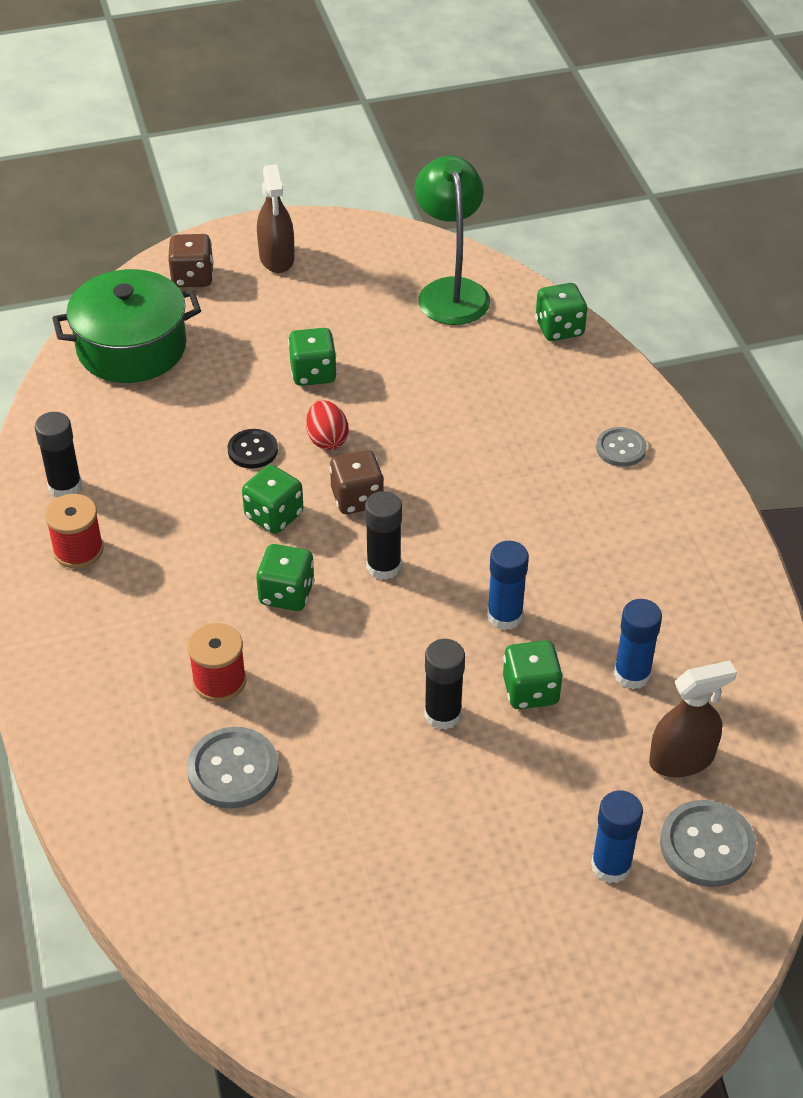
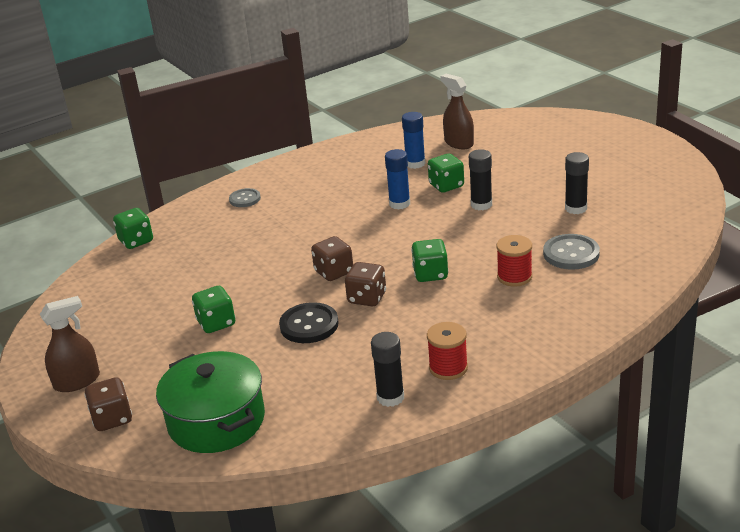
camera: 105 degrees left, 15 degrees down
(252, 450) = (309, 325): black button -> black button, size x1.55
(274, 515) = (367, 298): green dice -> brown dice
(327, 439) = (284, 298): red egg -> none
(383, 566) = (386, 248): black glue stick -> black glue stick (575, 208)
(451, 291) = (104, 290): green lamp -> none
(611, 866) = (533, 146): blue glue stick -> none
(707, 845) = (503, 129): grey button -> none

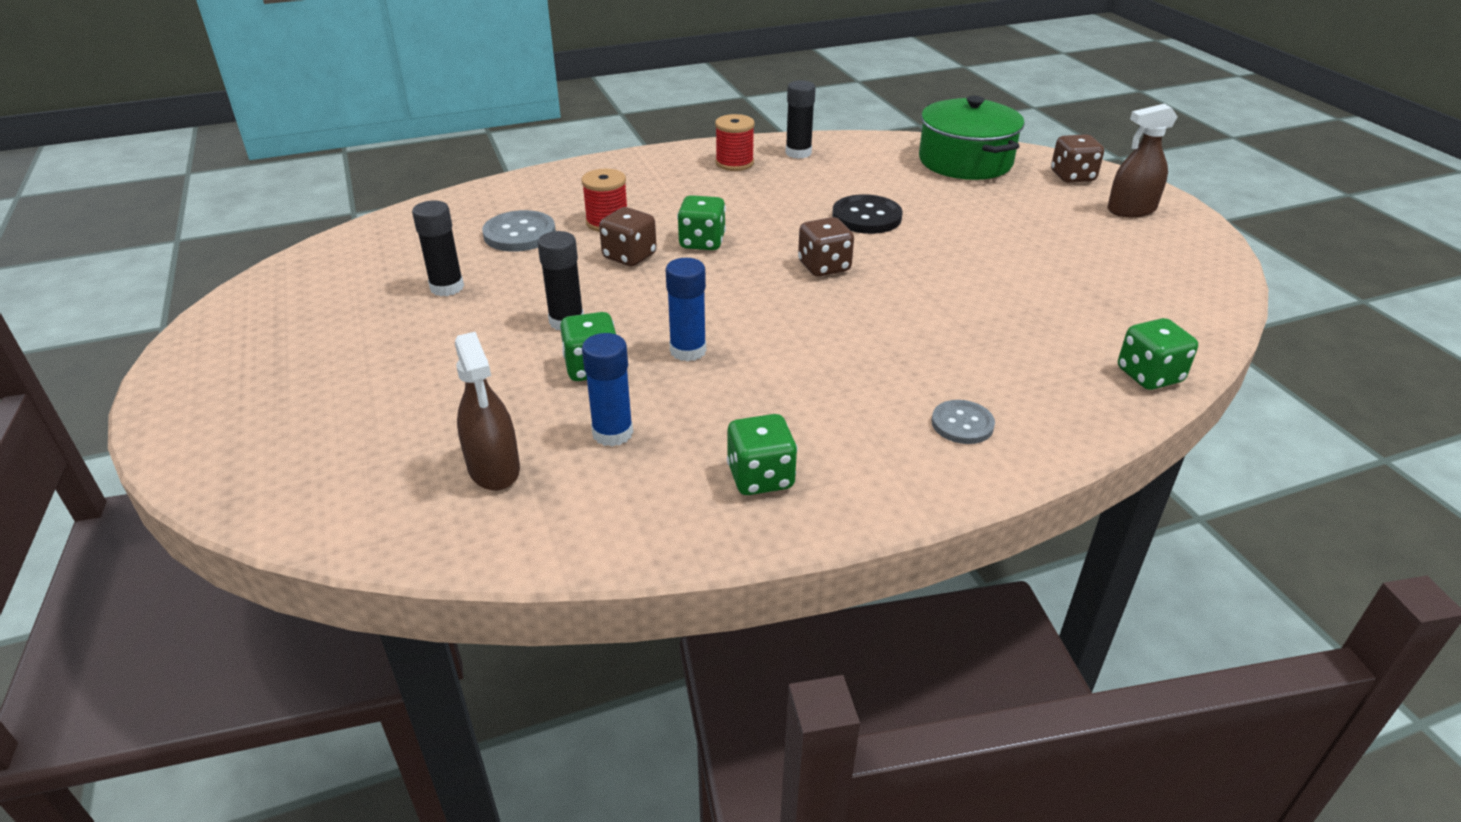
camera: 170 degrees left, 5 degrees up
(216, 323) = (980, 237): green dice -> green dice (760, 477)
(367, 298) = (791, 231): brown dice -> brown dice (629, 256)

